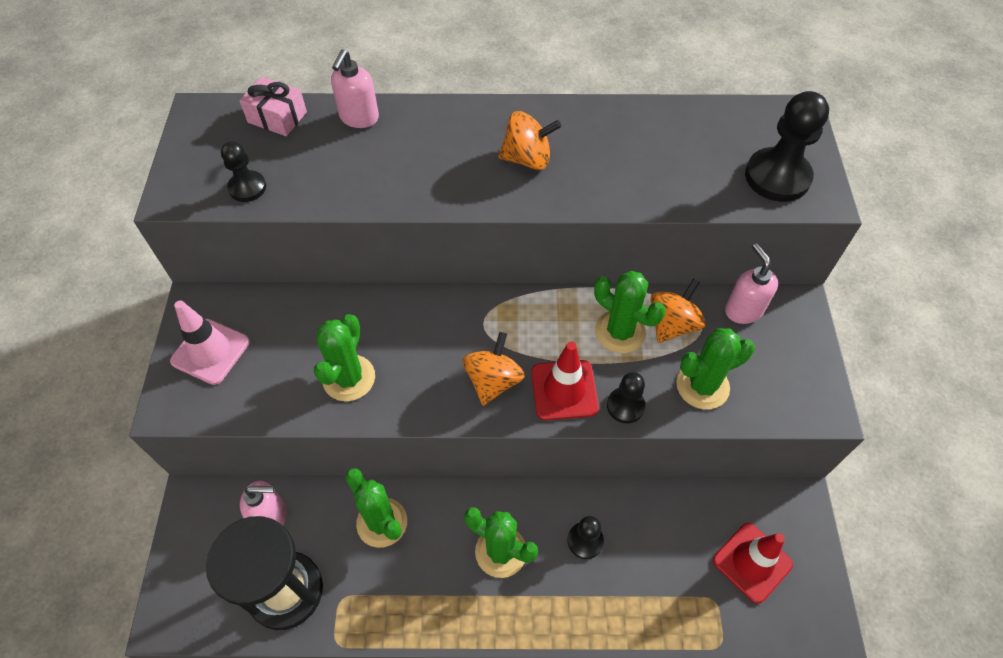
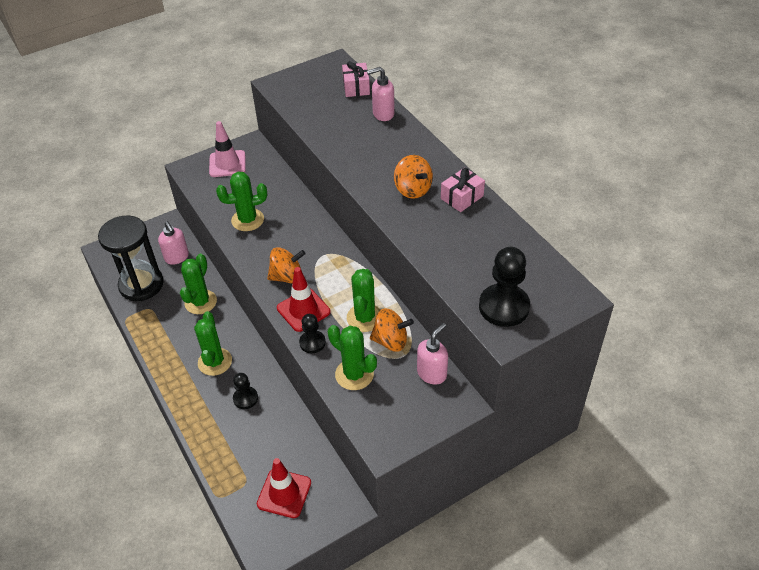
camera: 60 degrees right, 10 degrees down
(247, 187) = (300, 102): black pawn -> none
(576, 124) = (462, 197): none -> pink gift

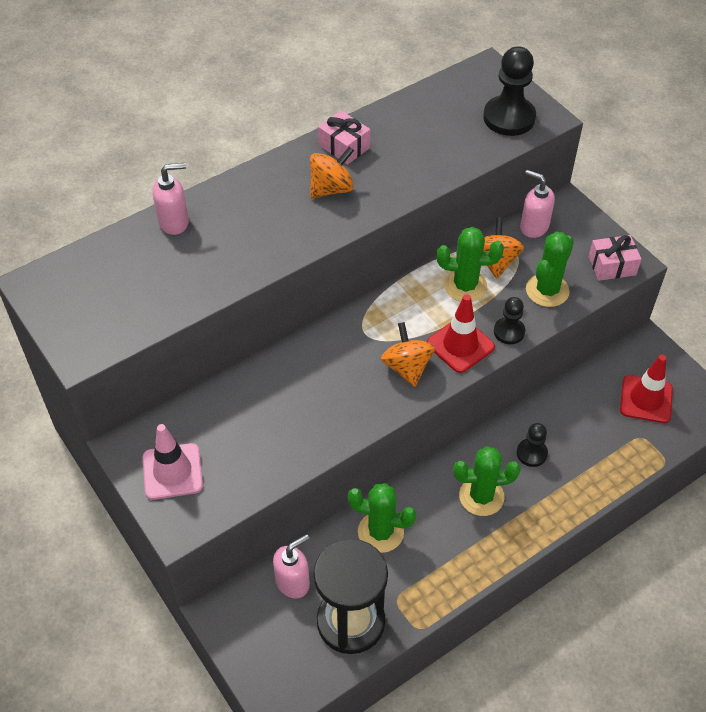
camera: 95 degrees left, 5 degrees up
(247, 220) = (300, 426): green cactus -> none
(356, 87) = (106, 254): pink gift -> pink gift (612, 266)
(383, 114) = (174, 222): pink soap dispenser -> pink soap dispenser turned 90 degrees counterclockwise

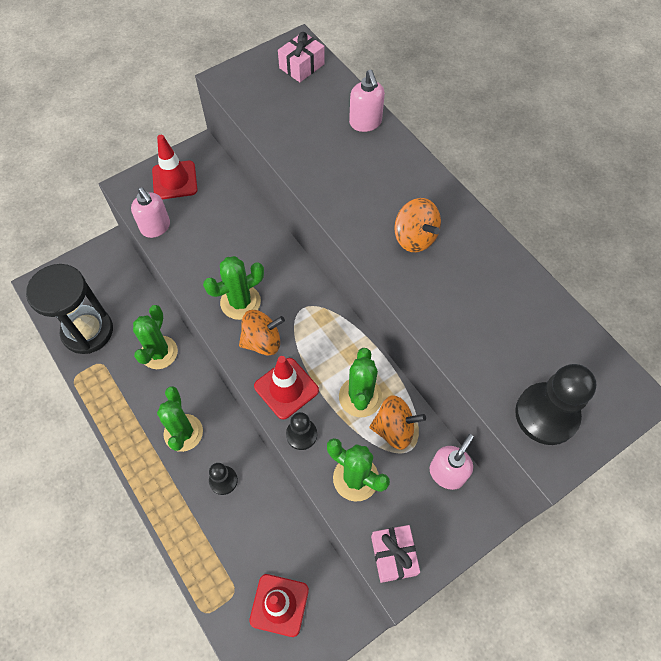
camera: 90 degrees right, 10 degrees up
(172, 471) = (174, 180): pink traffic cone -> red traffic cone
(293, 582) = (125, 293): pink soap dispenser -> pink soap dispenser (156, 227)
(344, 146) = (476, 248): pink gift -> pink gift (301, 66)
(358, 390) = (240, 302): none -> green cactus

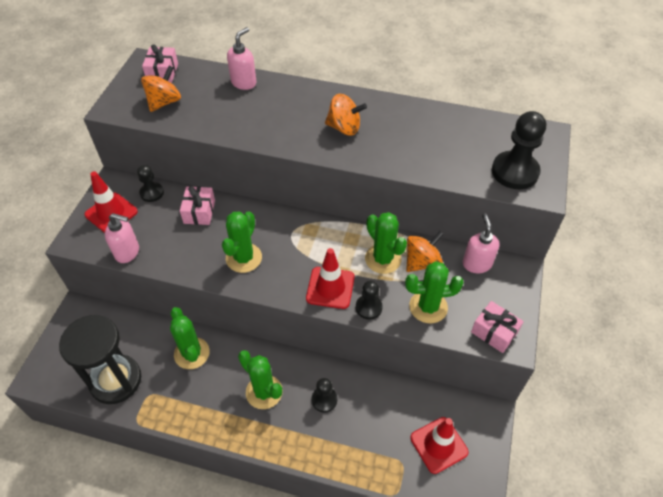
camera: 40 degrees left, 10 degrees down
(222, 182) = (152, 193): none -> black pawn
(244, 229) = (199, 212): none -> pink gift
(262, 341) = (284, 271): orange spinning top -> orange spinning top (164, 102)
(365, 123) = (244, 82): pink soap dispenser -> pink soap dispenser turned 90 degrees counterclockwise

